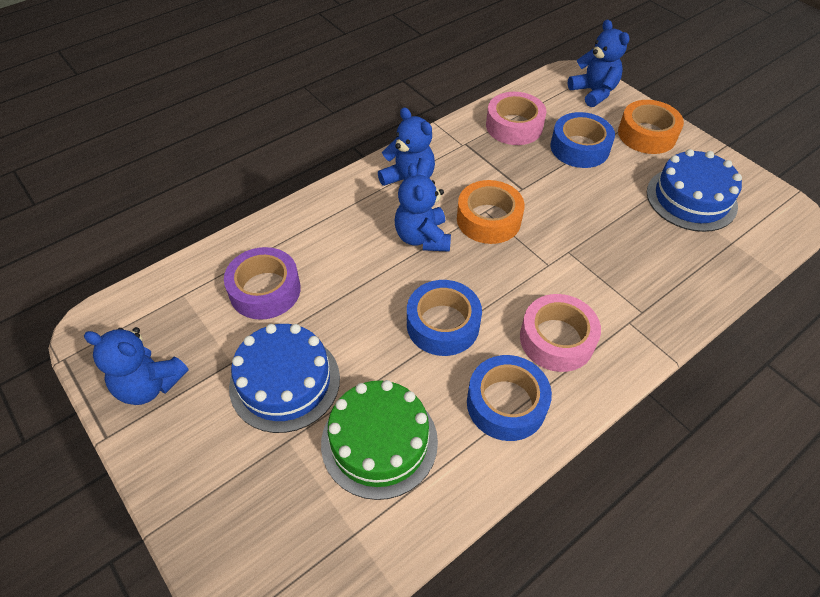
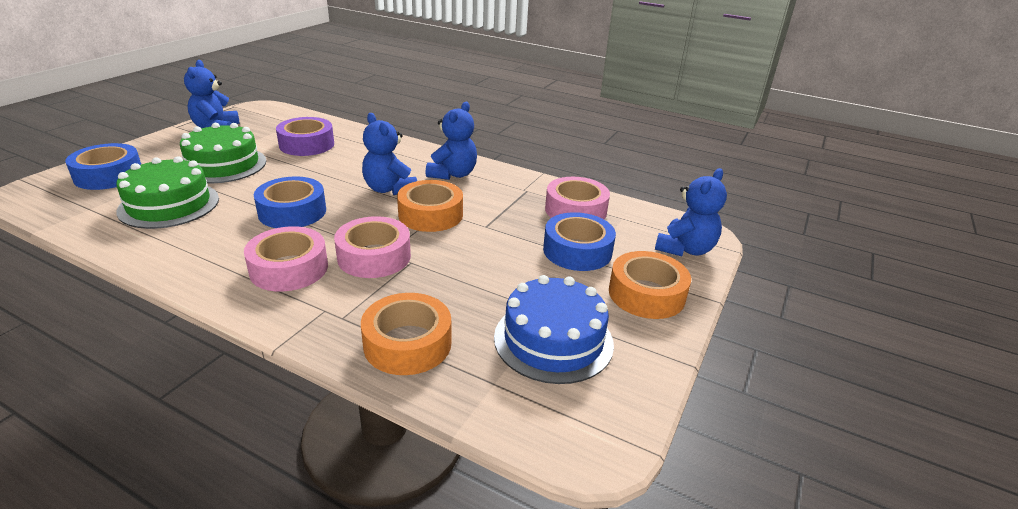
camera: 65 degrees right, 20 degrees down
(285, 382) = (223, 165): blue cake -> green cake
(422, 238) = (389, 189): blue teddy bear -> blue teddy bear turned 90 degrees counterclockwise
(506, 403) = (208, 252): blue tape -> blue tape (109, 175)
(553, 274) = (374, 257): none -> pink tape
(683, 278) = (407, 343): none -> orange tape

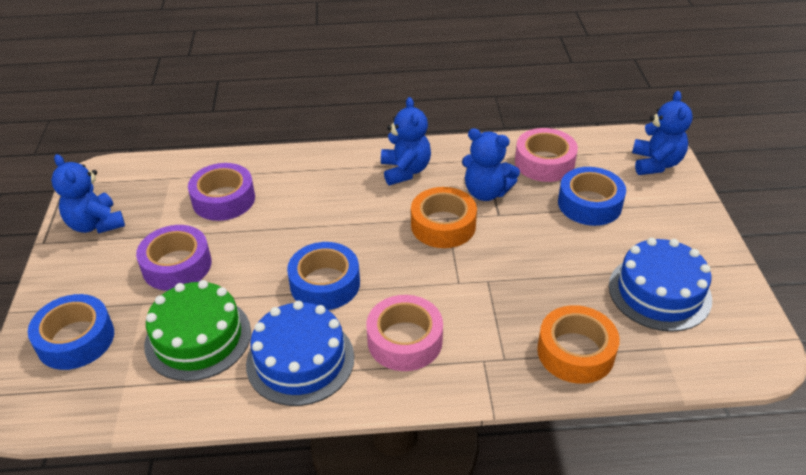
camera: 30 degrees left, 10 degrees up
(204, 245) = (300, 360): none -> blue cake
(223, 165) = (177, 265): green cake -> purple tape
(374, 257) = (454, 291): pink tape -> none
(389, 189) = (374, 215): blue teddy bear -> blue teddy bear (486, 192)
(646, 294) = (673, 220): orange tape -> none

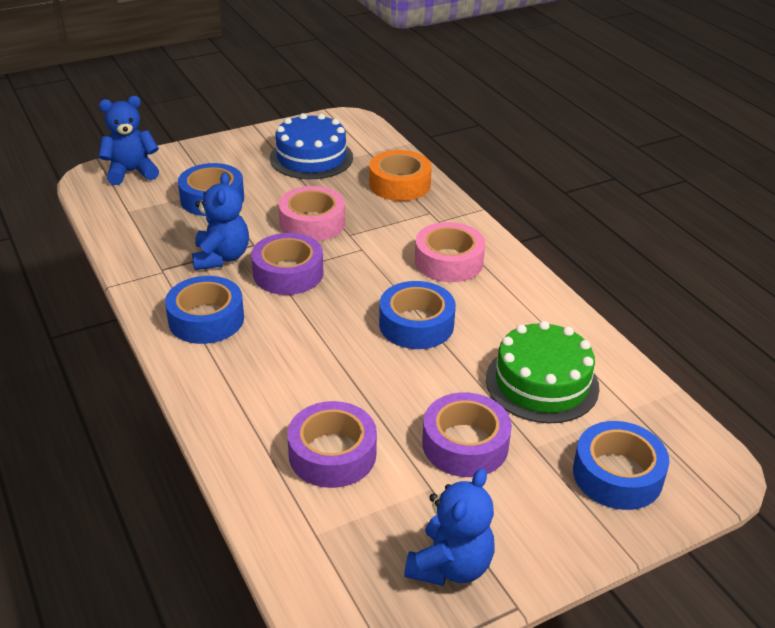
camera: 115 degrees left, 5 degrees down
(300, 360) = (513, 310): blue cake -> none
(405, 171) = (206, 319): blue teddy bear -> blue tape
(443, 225) = (288, 273): orange tape -> purple tape
(544, 162) = (153, 231): pink tape -> pink tape (312, 223)

